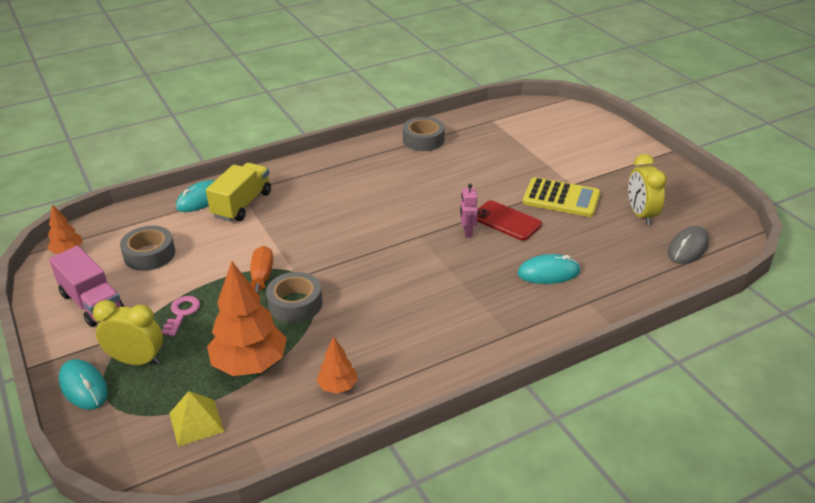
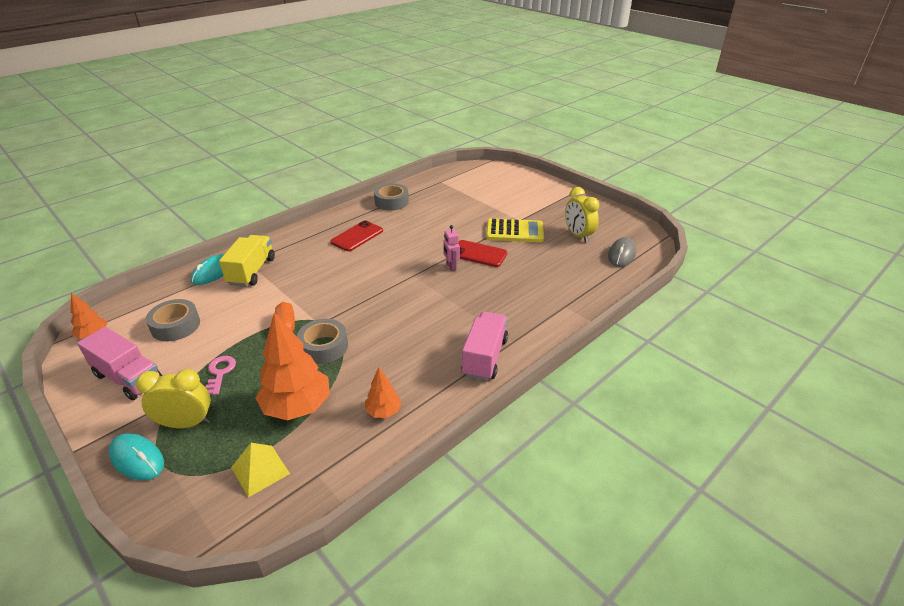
camera: 15 degrees left, 0 degrees up
(369, 179) = (357, 236): none -> red phone
(469, 347) = (484, 357): none -> pink truck
(548, 273) = (526, 288): turquoise mouse -> none

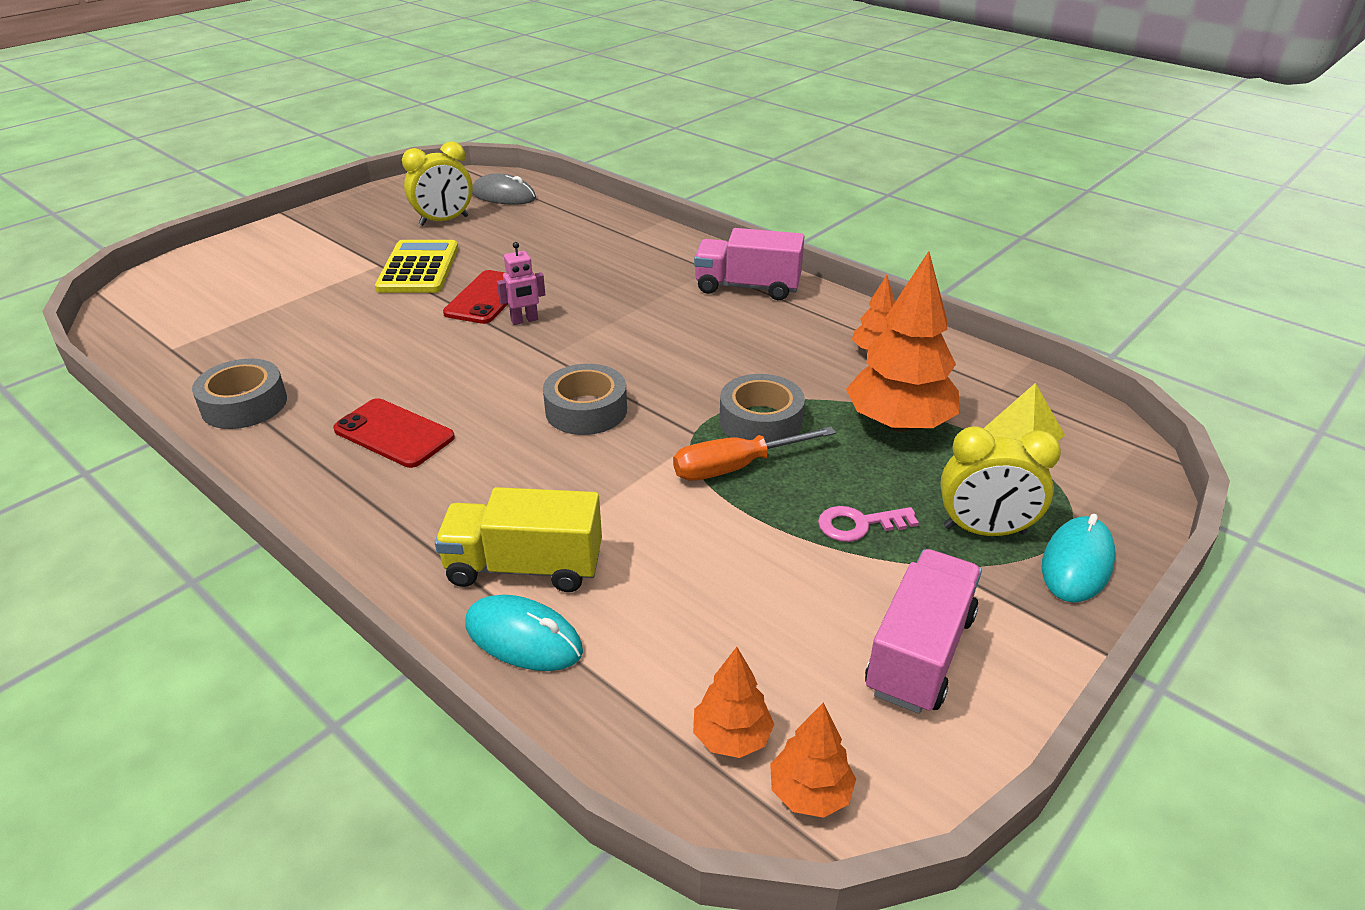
camera: 95 degrees left, 0 degrees up
(131, 318) = (732, 737): none -> orange tree
(175, 326) = (743, 637): grey tape -> grey tape (586, 410)
(186, 423) = (984, 530): yellow clock -> yellow clock turned 75 degrees counterclockwise

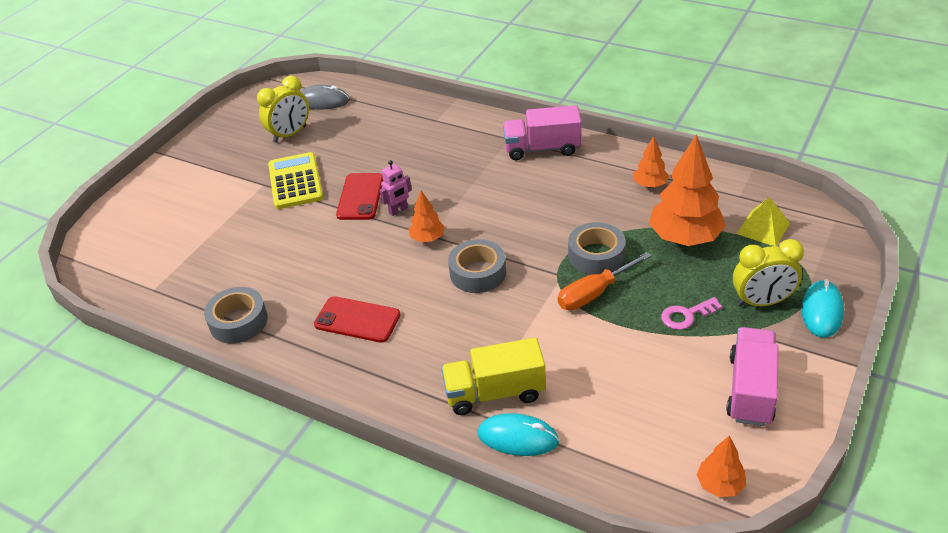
camera: 10 degrees left, 5 degrees up
(732, 737) = (665, 465): orange tree -> orange tree (427, 238)

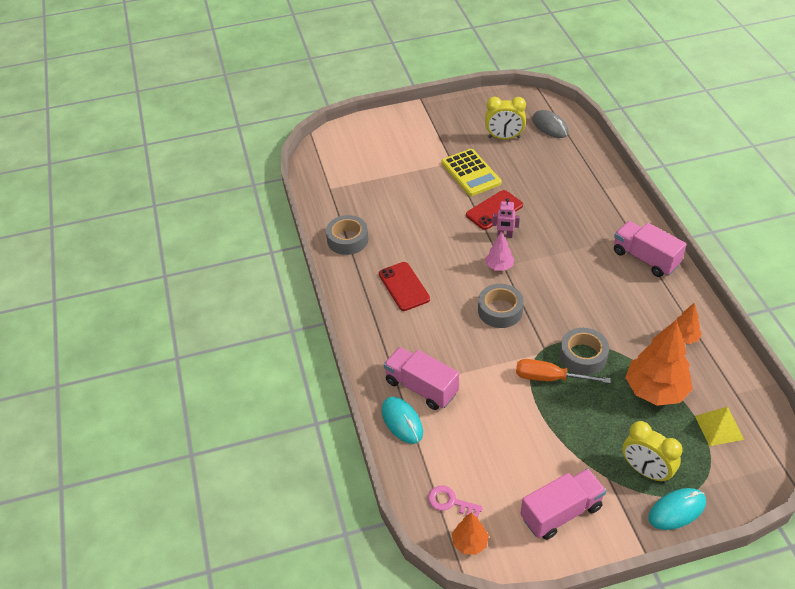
camera: 45 degrees right, 5 degrees up
(295, 181) = (471, 173): yellow calculator -> yellow calculator turned 120 degrees clockwise
(427, 238) = (499, 266): orange tree -> pink tree
(495, 392) = (421, 387): yellow truck -> pink truck
(686, 315) = (586, 438): pink key -> pink key (450, 502)

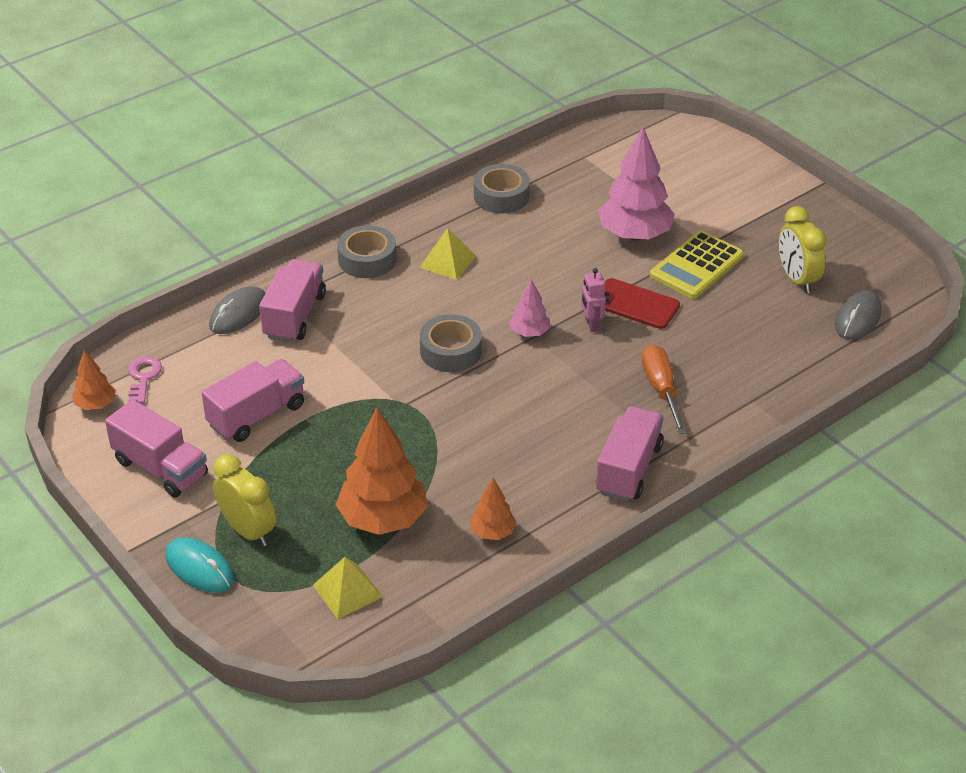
camera: 65 degrees right, 5 degrees down
(402, 421) = (238, 314): turquoise mouse -> grey mouse
(404, 286) = (448, 261): red phone -> yellow pyramid
(425, 190) = (634, 234): none -> pink tree
(524, 437) = (257, 415): none -> pink truck
(549, 378) = (358, 417): orange screwdriver -> orange screwdriver (660, 388)
(583, 356) = (410, 441): grey tape -> grey tape (367, 259)
(646, 471) = (248, 531): yellow clock -> yellow clock turned 120 degrees clockwise

